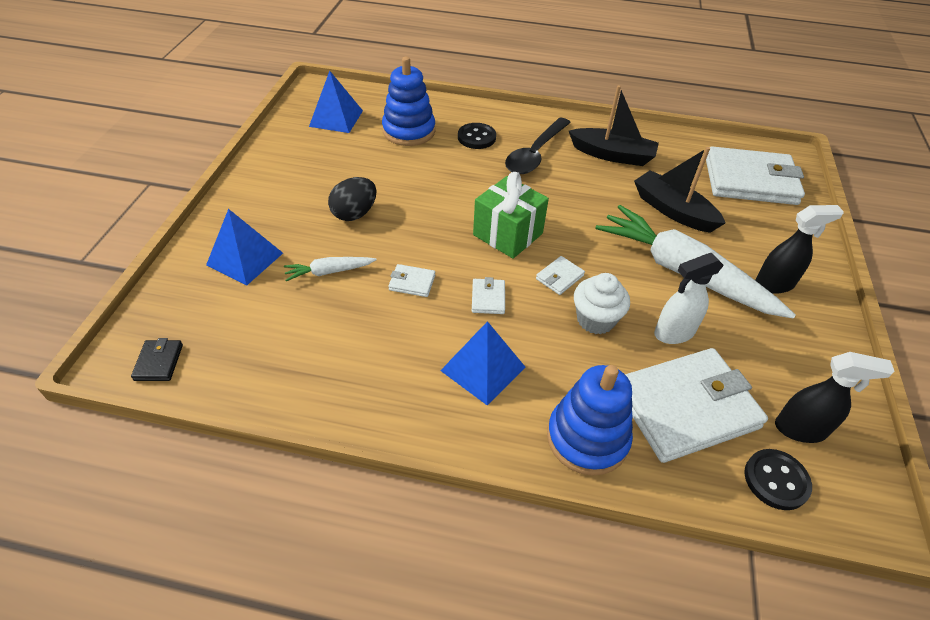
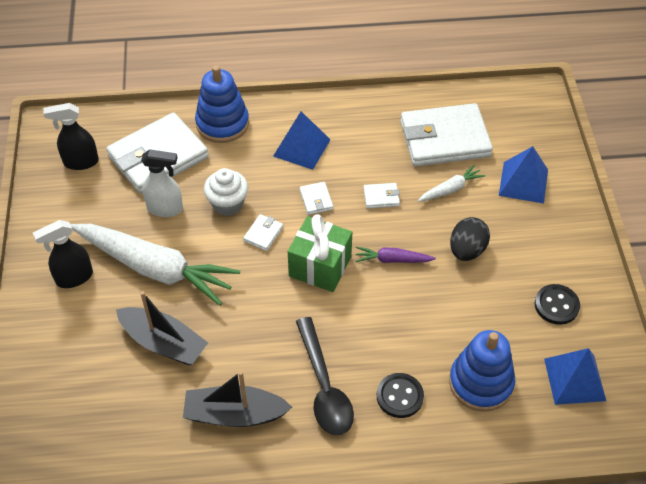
camera: 165 degrees right, 5 degrees up
(159, 362) = (514, 99): black wallet -> none
(432, 223) = (392, 260): none -> purple carrot
(535, 154) = (324, 387): black spoon -> black spoon turned 150 degrees clockwise
(673, 333) = (165, 209): white spray bottle -> white spray bottle turned 45 degrees clockwise
(750, 181) = (73, 417): white wallet -> white wallet (444, 139)
(776, 480) = (104, 129): black button -> black button (556, 305)

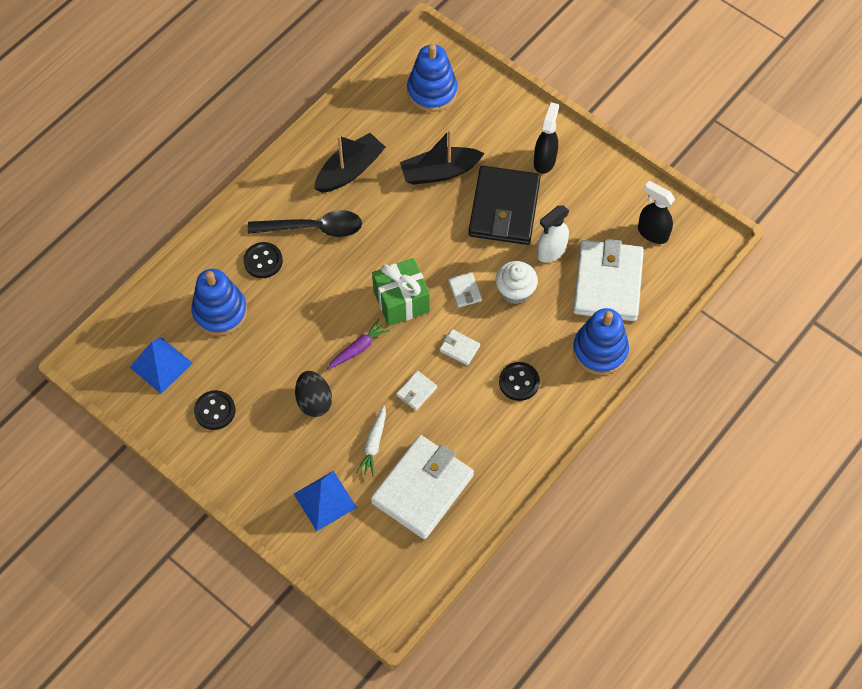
camera: 135 degrees right, 10 degrees up
(73, 426) = (432, 91): none -> blue stacking toy
(80, 162) = (652, 233): black spray bottle -> black spray bottle turned 90 degrees counterclockwise
(155, 268) = (504, 208): white carrot -> black wallet
(301, 148) = (519, 382): blue pyramid -> black button
(324, 387) = (314, 228): black spoon -> black spoon turned 150 degrees clockwise

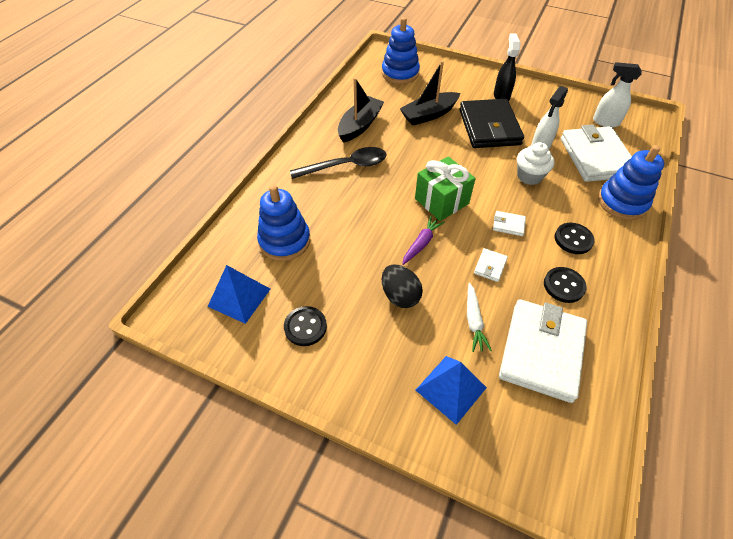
camera: 15 degrees left, 10 degrees down
(263, 261) = (311, 196): black button -> black button (563, 286)
(465, 291) = (489, 184): white wallet -> none
(652, 233) = (605, 122): black spray bottle -> white spray bottle

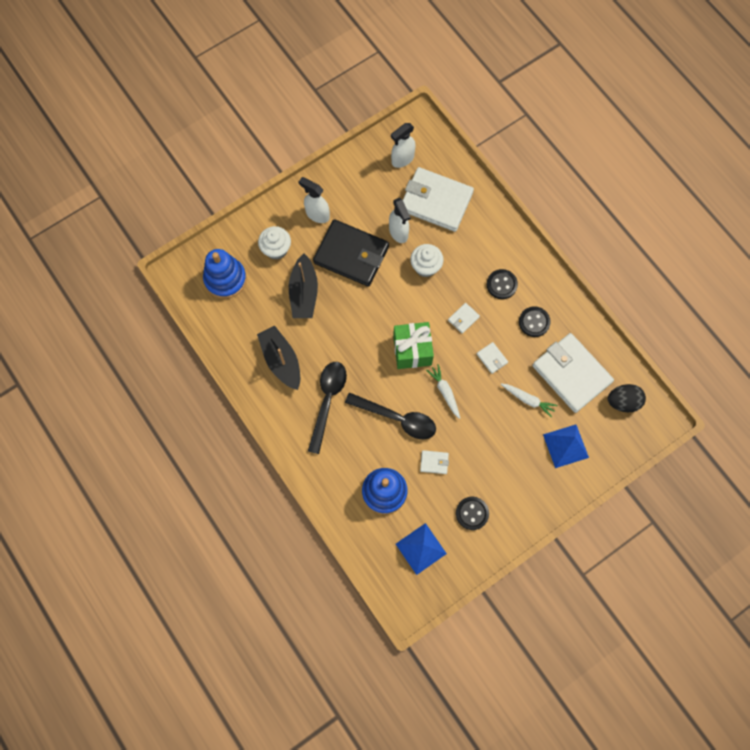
camera: 60 degrees left, 20 degrees up
(341, 267) = (434, 462): none -> white wallet
(366, 219) = (397, 418): none -> black spoon
(400, 296) = (482, 435): black egg -> black egg (623, 401)
(421, 243) = (445, 392): purple carrot -> white carrot
(449, 87) = (276, 249): none -> white cupcake
(501, 96) = (317, 214): black spray bottle -> white spray bottle
(622, 202) = (489, 223): blue stacking toy -> none

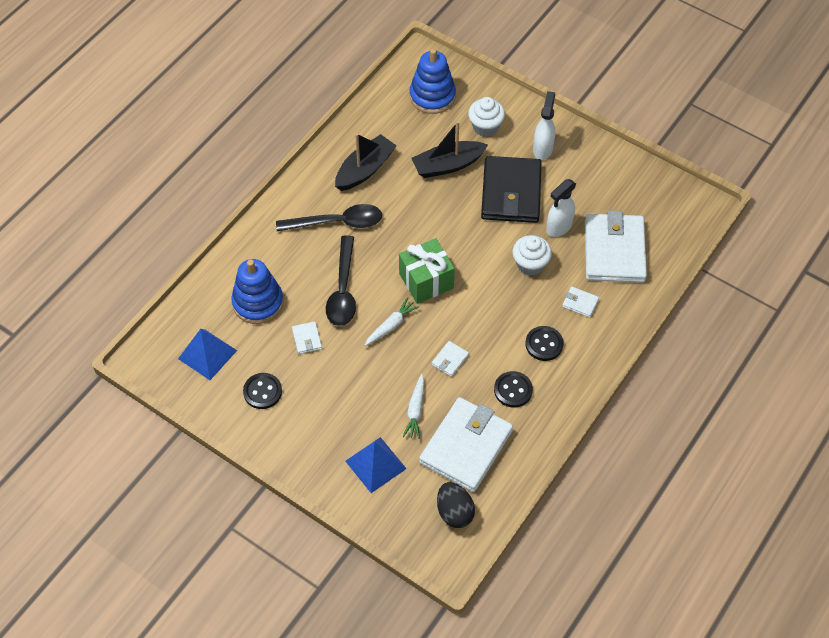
camera: 70 degrees right, 15 degrees down
(402, 159) = (649, 204): white spray bottle -> none
(463, 318) = (485, 318): white wallet -> white wallet (580, 303)

